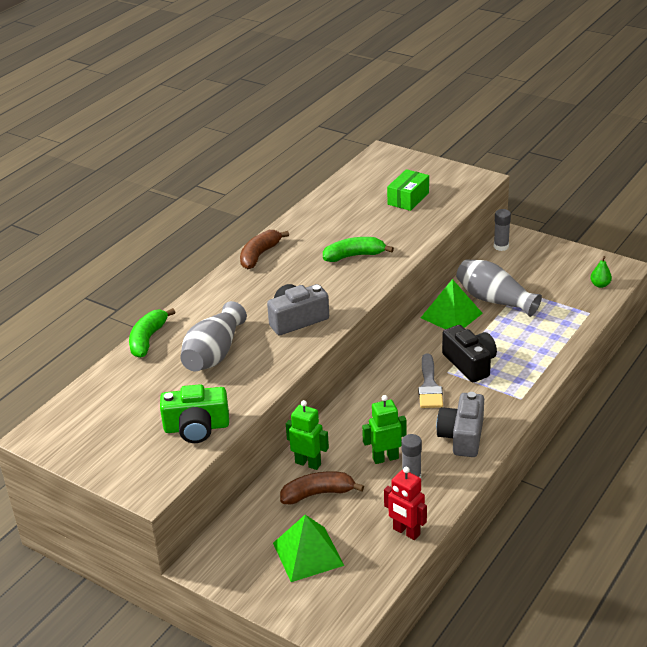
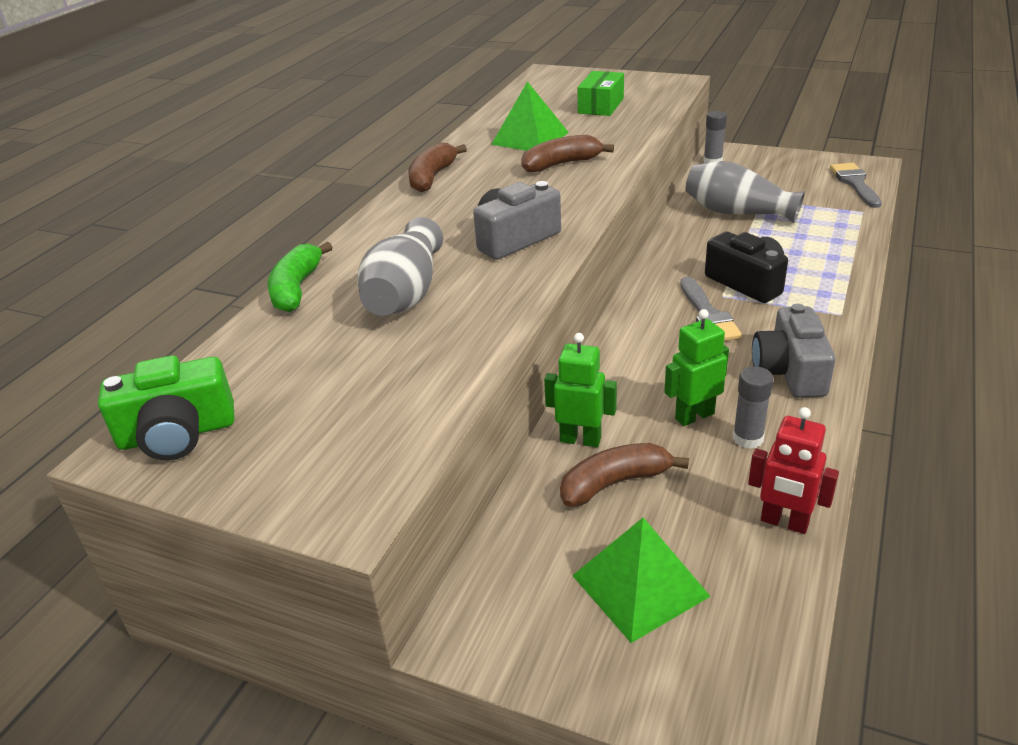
camera: 10 degrees left, 0 degrees up
(196, 427) = (409, 399): green camera -> green camera (177, 434)
(354, 256) = (561, 164): green banana -> brown banana
(451, 315) = (692, 234): green pyramid -> green pyramid (530, 138)
(600, 285) = (855, 183): green pear -> grey brush

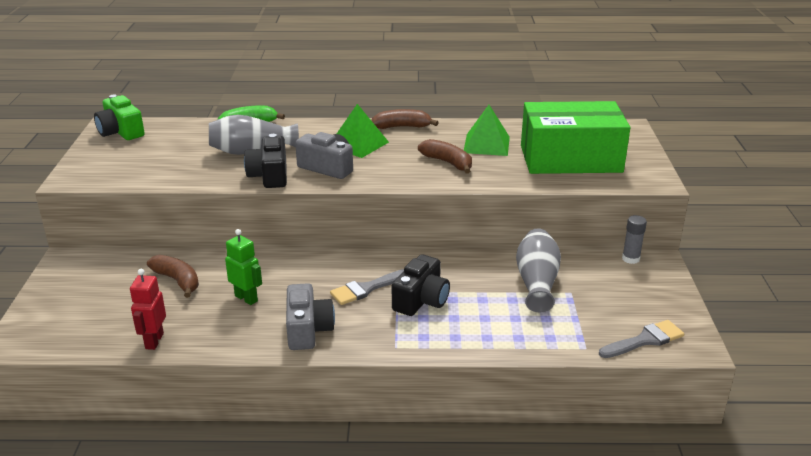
camera: 65 degrees right, 5 degrees down
(505, 286) = (269, 175): none -> black camera
(580, 439) = (213, 263): green robot -> none
(601, 106) = (570, 159): green box -> green box, size x2.19
(640, 586) = (100, 301): green pyramid -> green pyramid (358, 144)
(748, 438) = (229, 320): grey glue stick -> none
(790, 371) = (308, 330): grey camera -> grey camera turned 105 degrees clockwise

